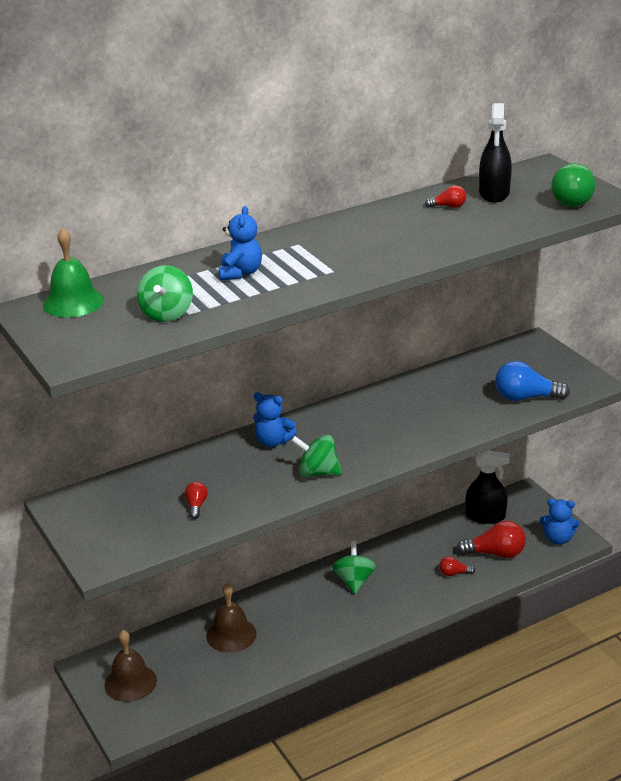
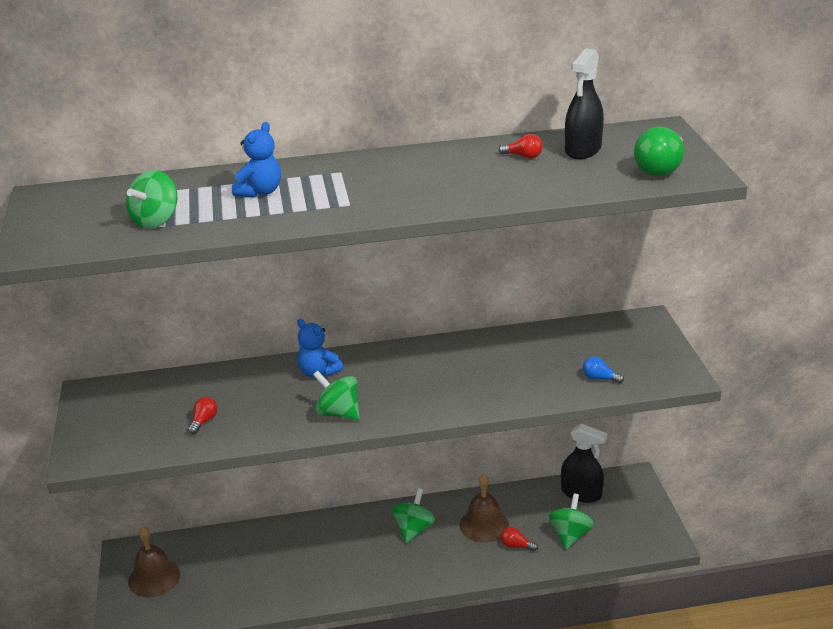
camera: 20 degrees right, 0 degrees up
(73, 302) = (86, 195): green bell -> none
(231, 635) = (269, 554): brown bell -> brown bell (484, 525)
(495, 553) = (570, 535): red light bulb -> green spinning top
(525, 398) = (599, 378): blue light bulb -> blue light bulb, size x0.52
(558, 539) = (644, 535): blue teddy bear -> none

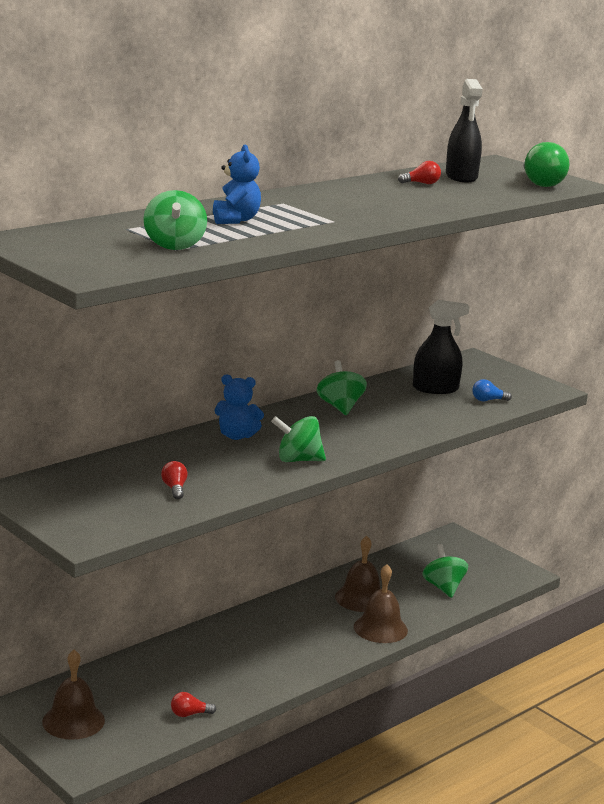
camera: 35 degrees left, 10 degrees down
(414, 529) = (300, 617): green spinning top -> green spinning top (340, 407)
(471, 563) = (380, 628): none -> brown bell
(516, 546) = (405, 606): red light bulb -> red light bulb (189, 714)
(581, 493) = (421, 556): black spray bottle -> black spray bottle (435, 388)

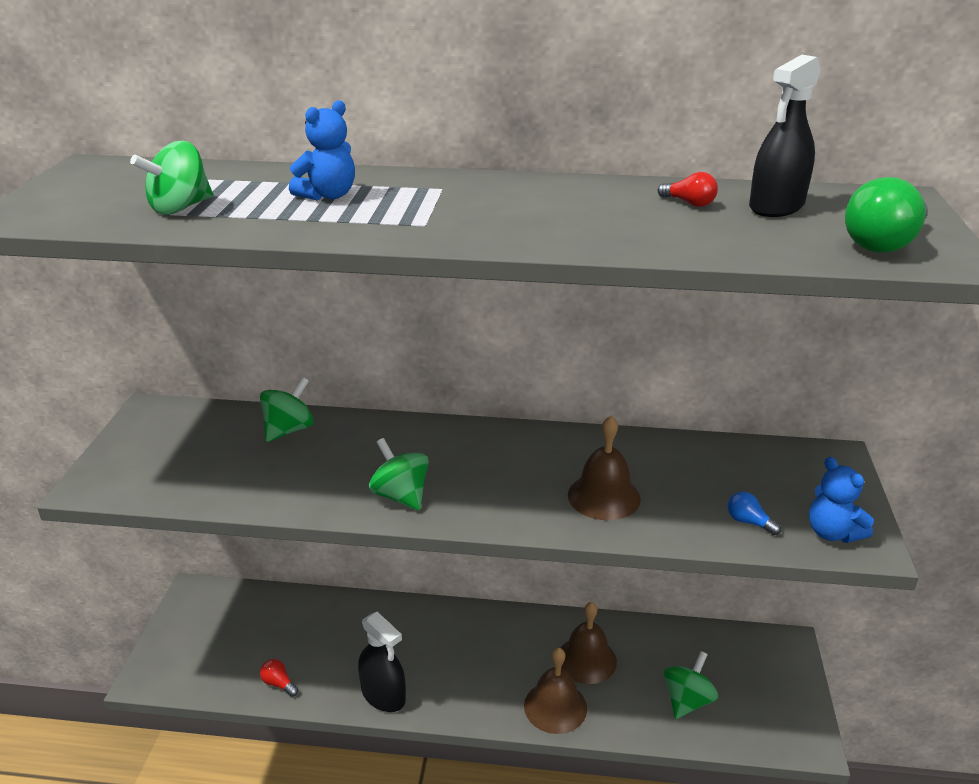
camera: 50 degrees right, 10 degrees up
(73, 721) = (205, 630): brown bell -> brown bell (604, 496)
(174, 489) = (245, 472): red light bulb -> none
(236, 436) = (403, 440): blue teddy bear -> blue teddy bear (832, 533)
(340, 407) = (561, 452): green spinning top -> green spinning top (289, 430)
(435, 388) = (710, 476): black spray bottle -> black spray bottle (383, 695)

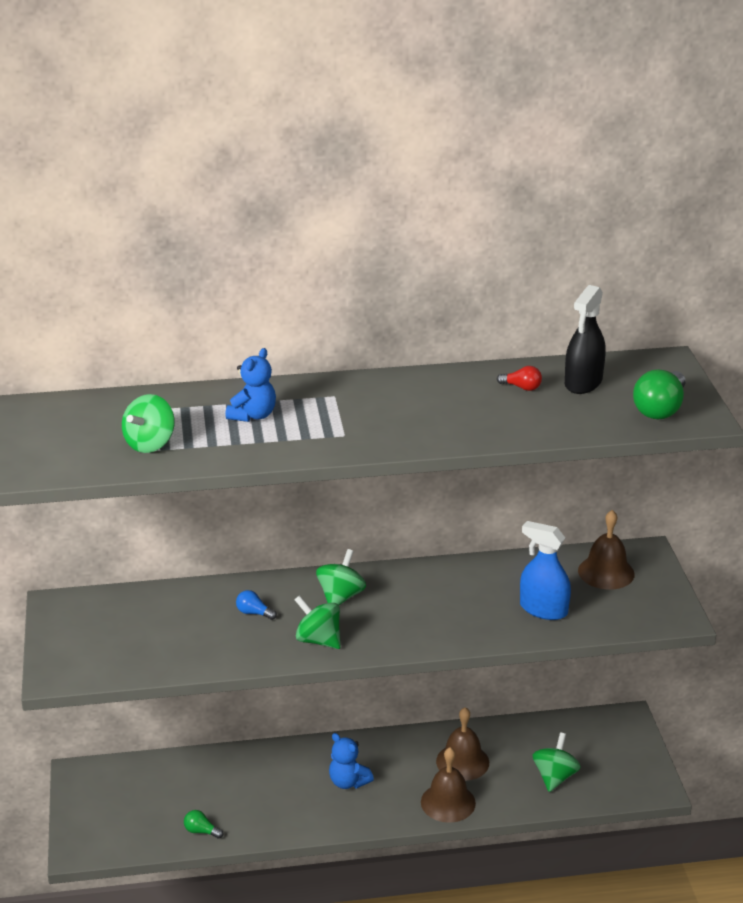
camera: 15 degrees left, 0 degrees up
(279, 683) = (201, 831): red light bulb -> green light bulb
(289, 430) = (193, 601): green spinning top -> green spinning top (341, 596)
(383, 695) = (298, 822): black spray bottle -> none
(604, 496) = (477, 614): brown bell -> brown bell (606, 572)
(688, 504) = (543, 609): none -> blue spray bottle
(748, 522) = (591, 615): blue light bulb -> blue light bulb (254, 613)
(832, 533) = (653, 613): blue teddy bear -> blue teddy bear (348, 782)

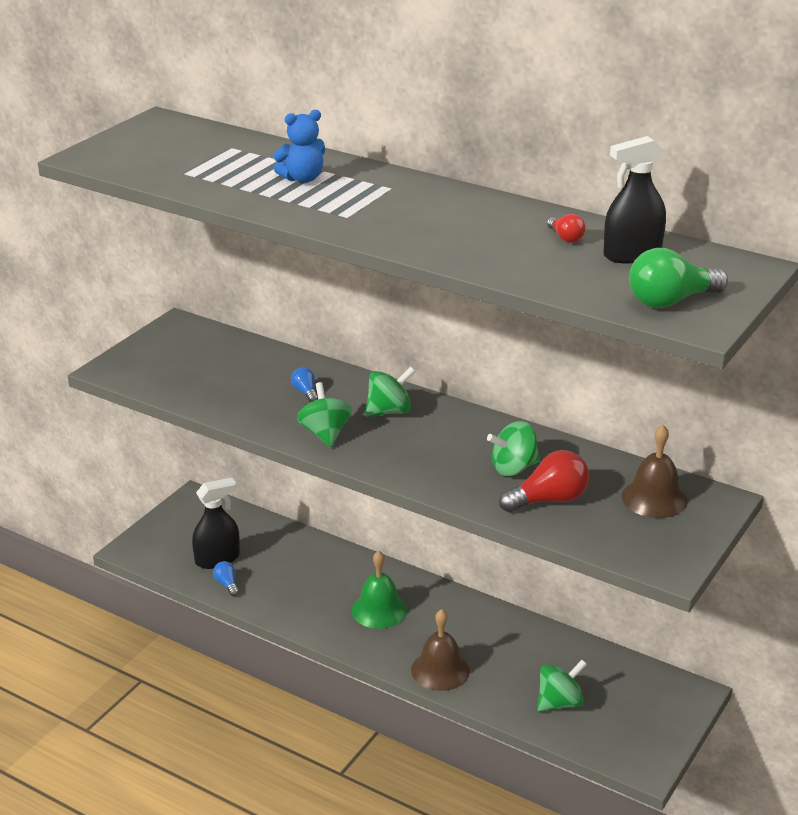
camera: 40 degrees right, 0 degrees up
(150, 444) = (194, 170): green spinning top -> green spinning top (513, 468)
(166, 815) = (217, 559): none -> black spray bottle
(201, 831) = (227, 584): green light bulb -> blue light bulb
(348, 782) = (379, 610): blue teddy bear -> green bell
(462, 761) = (493, 646): brown bell -> none
(543, 609) = (549, 500): blue spray bottle -> red light bulb

